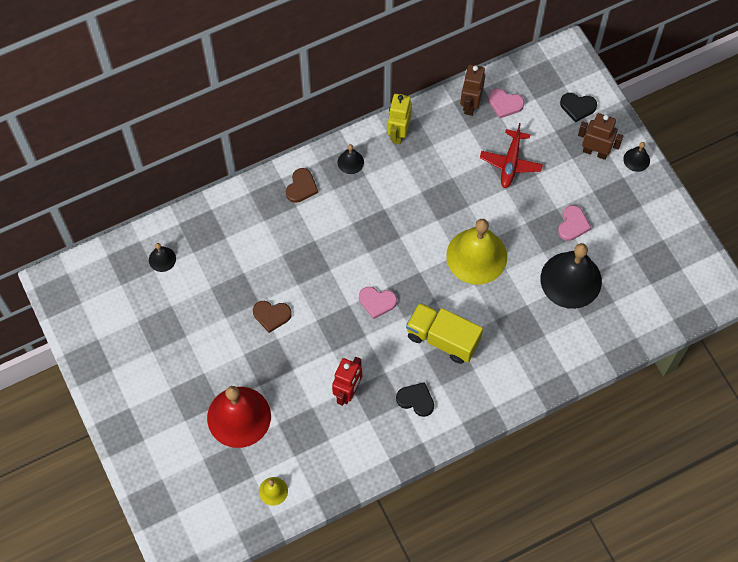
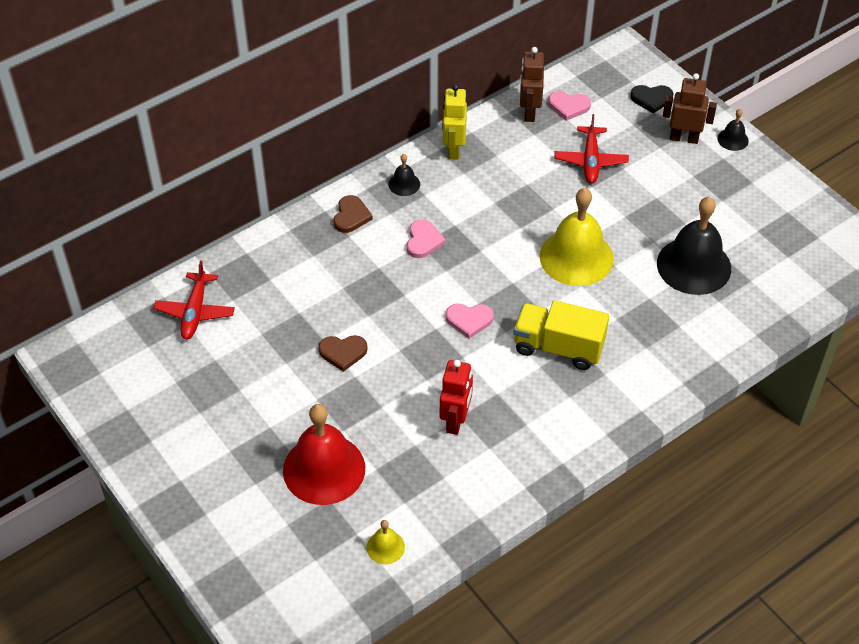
camera: 10 degrees left, 15 degrees down
(162, 259) = (195, 312): black bell -> red plane
(416, 400) = (542, 417): black heart -> none
(573, 224) = (679, 210): pink heart -> pink heart (423, 241)

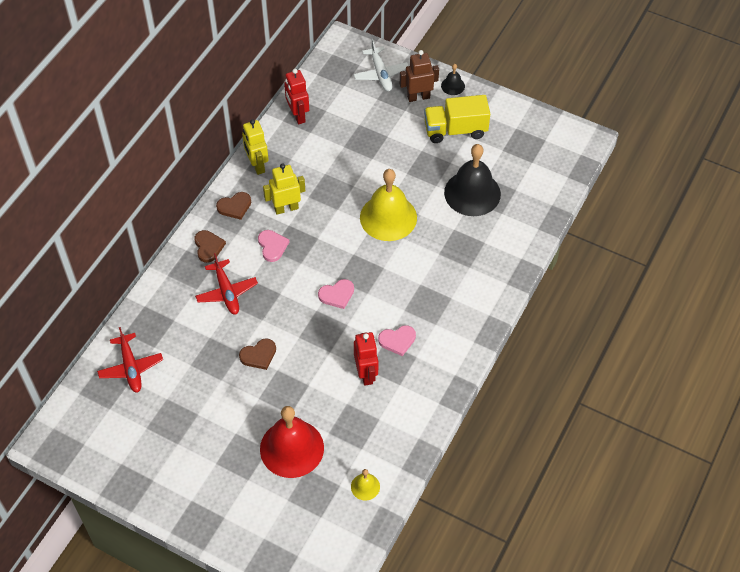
camera: 25 degrees left, 5 degrees up
(404, 184) = (235, 207): black bell -> brown heart
(461, 206) = (286, 208): none -> yellow robot
(529, 112) = (297, 115): brown robot -> red robot
(558, 347) = (410, 291): yellow truck -> yellow truck (455, 130)
(568, 106) = (324, 101): pink heart -> pink heart (397, 340)
(590, 161) = (361, 139): red plane -> red plane (227, 292)
(651, 99) = (381, 74): black heart -> white plane

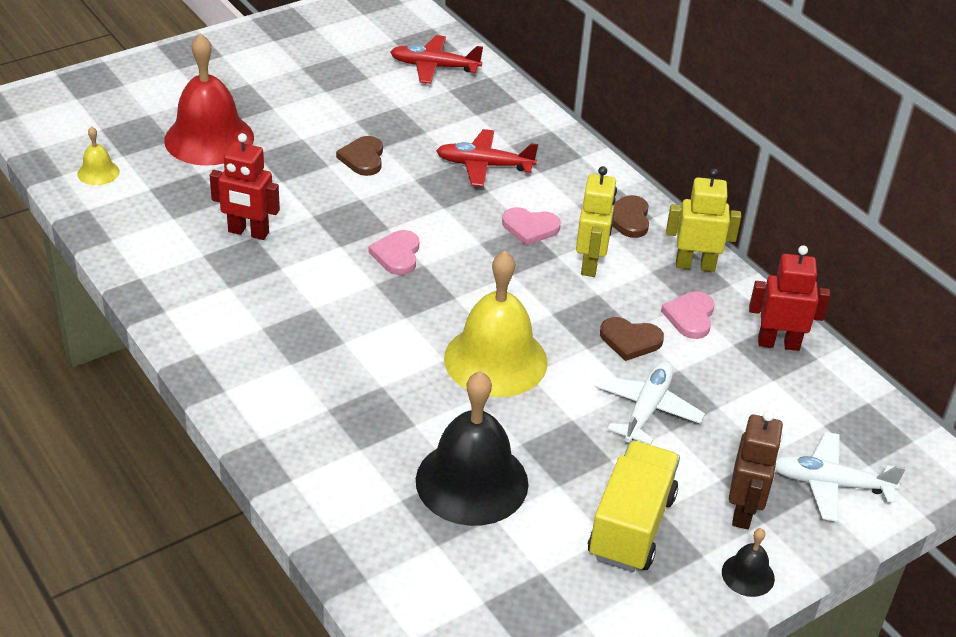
camera: 115 degrees right, 15 degrees down
(208, 247) = (572, 174): brown heart -> brown heart (630, 340)
(380, 149) = (647, 409): none -> white plane
(397, 340) = (271, 280): pink heart -> pink heart (690, 317)

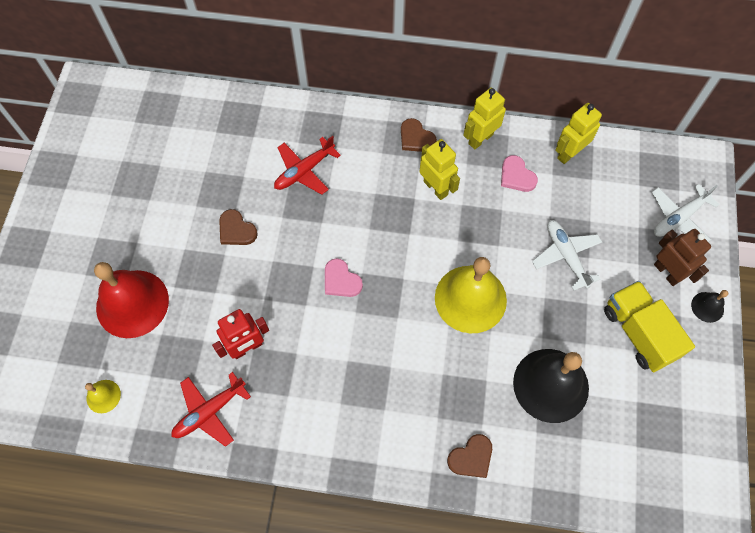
camera: 45 degrees left, 25 degrees up
(434, 67) = (185, 121): red plane -> red plane (209, 412)
(530, 228) = (379, 192): pink heart -> none
(630, 340) = (510, 220): brown heart -> brown heart (471, 457)
(778, 343) = (569, 153): red robot -> yellow robot

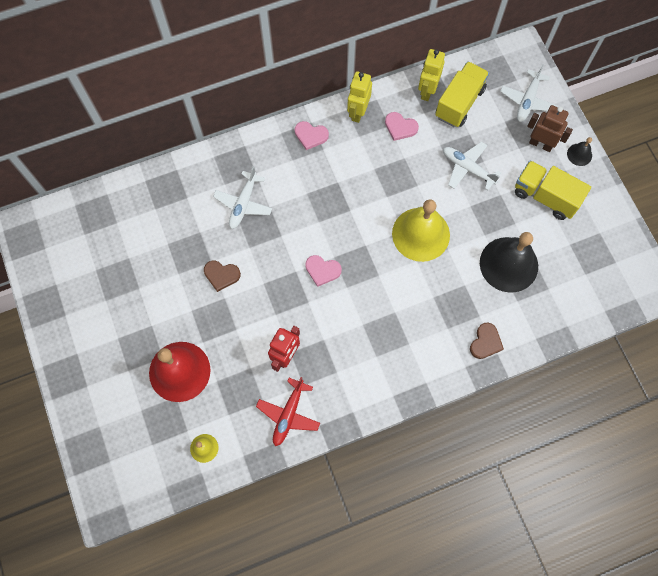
camera: 30 degrees left, 5 degrees up
(304, 171) = (243, 204): red plane -> white plane
(416, 138) = (311, 135): brown heart -> pink heart
(436, 188) = (348, 166): yellow robot -> none
(598, 182) = (459, 103): none -> yellow truck

